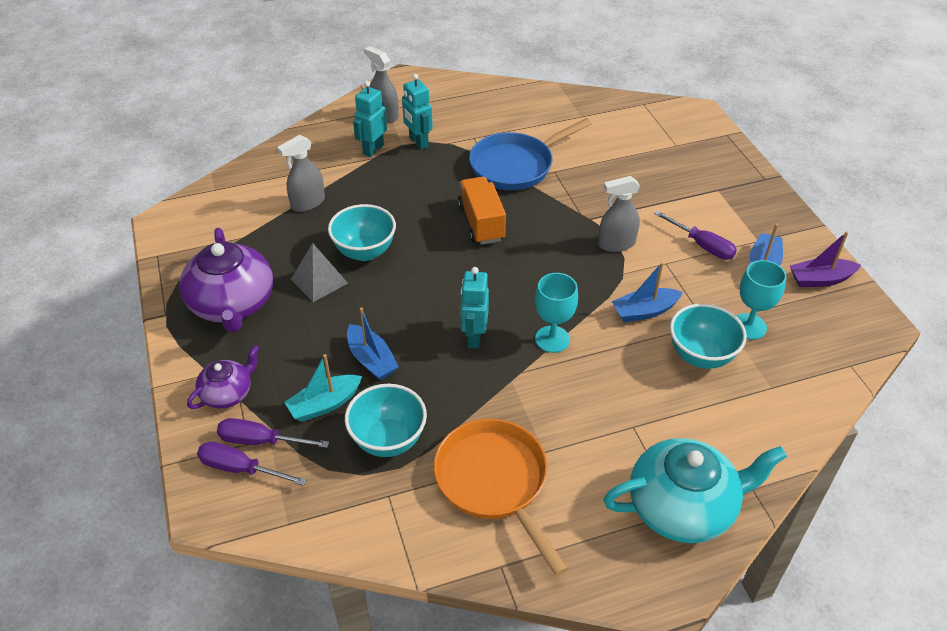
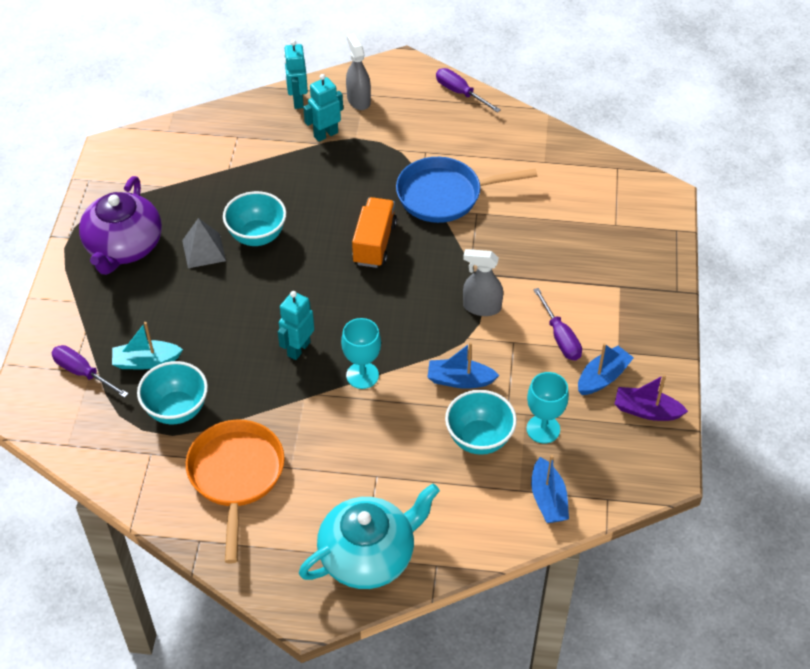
camera: 25 degrees right, 5 degrees up
(228, 393) = (79, 324): purple teapot -> none
(240, 469) = (56, 389): purple screwdriver -> purple screwdriver (460, 93)
(308, 203) = (237, 171): grey spray bottle -> none
(371, 360) = (204, 337): blue boat -> blue boat (548, 499)
(418, 142) = (371, 140): turquoise robot -> turquoise robot (297, 101)
(682, 507) = (368, 556): turquoise teapot -> turquoise teapot turned 45 degrees counterclockwise

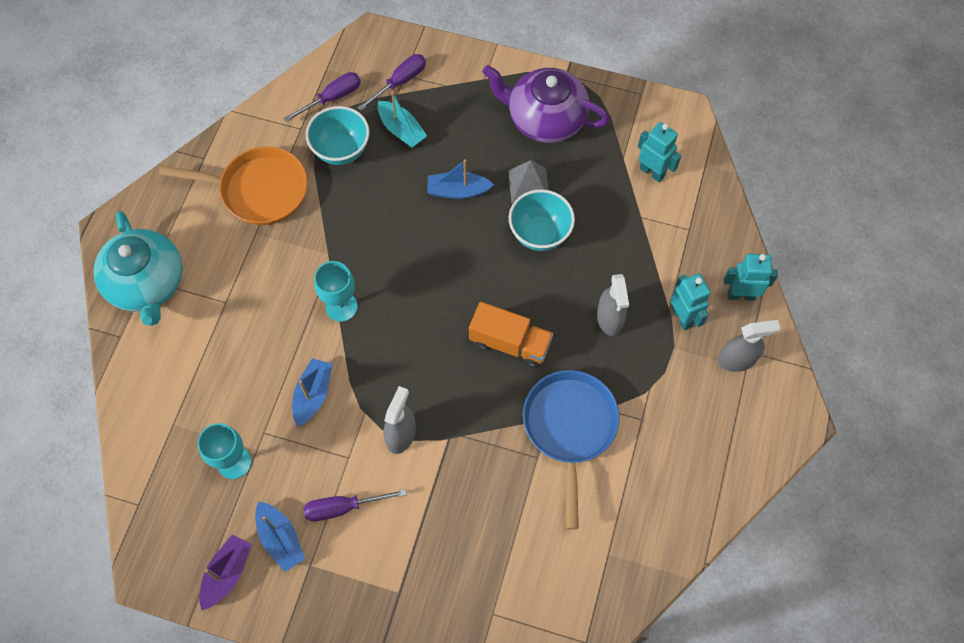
camera: 100 degrees right, 15 degrees up
(146, 361) = (401, 130): turquoise boat -> turquoise boat turned 135 degrees clockwise
(298, 349) = (386, 255): turquoise robot -> turquoise robot (652, 172)
(336, 180) = (609, 319): none -> grey spray bottle
(460, 93) = (739, 478): purple screwdriver -> purple screwdriver (332, 98)
(479, 439) = (239, 399): turquoise bowl -> none
(548, 499) = (155, 448): blue boat -> blue boat (458, 191)

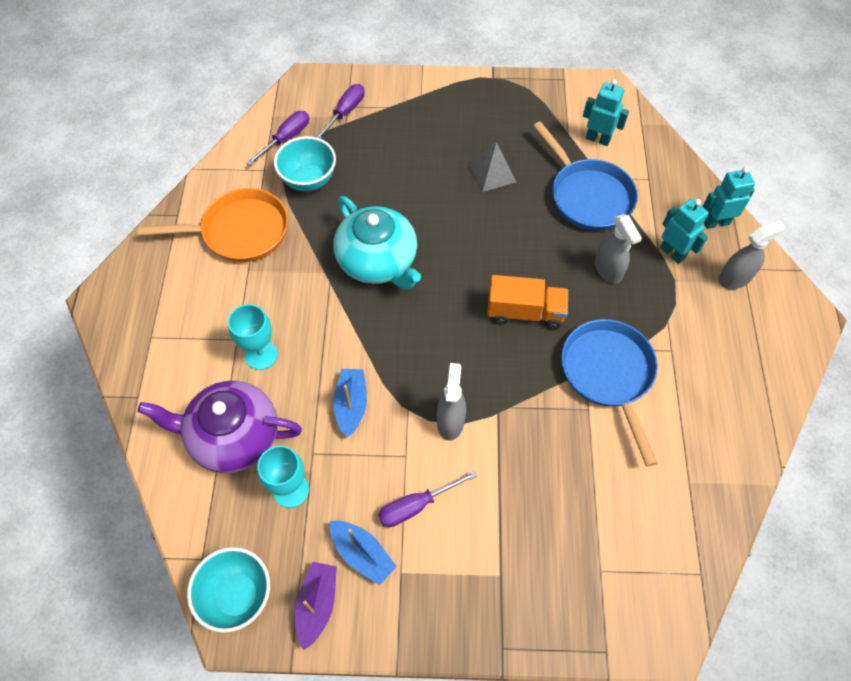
camera: 15 degrees left, 5 degrees down
(147, 283) = (152, 340): turquoise teapot -> turquoise teapot (378, 261)
(341, 306) = (353, 317): turquoise goblet -> turquoise goblet (261, 355)
(401, 130) = (359, 152): turquoise boat -> none
(458, 191) = (429, 192): blue boat -> none
(539, 234) = (517, 211): turquoise bowl -> turquoise bowl (237, 596)
(545, 119) = (487, 116): purple teapot -> purple teapot (233, 436)
(618, 233) = (587, 196): none -> blue pan

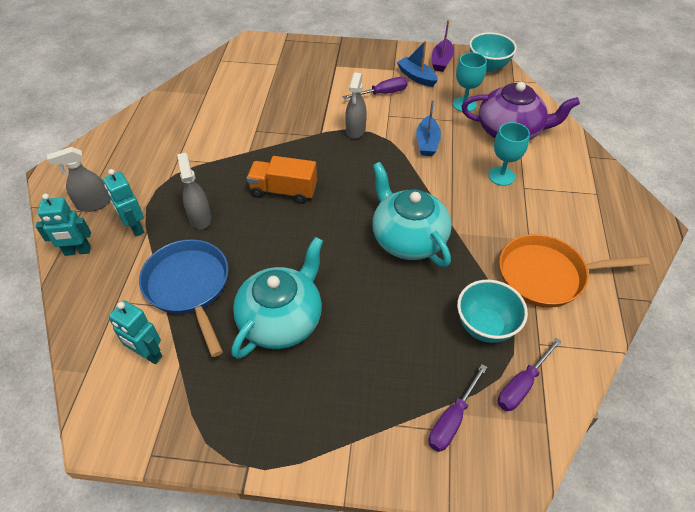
camera: 175 degrees left, 10 degrees down
(492, 173) = (281, 320): grey pyramid -> turquoise teapot
(608, 374) = (232, 148): blue pan -> none

